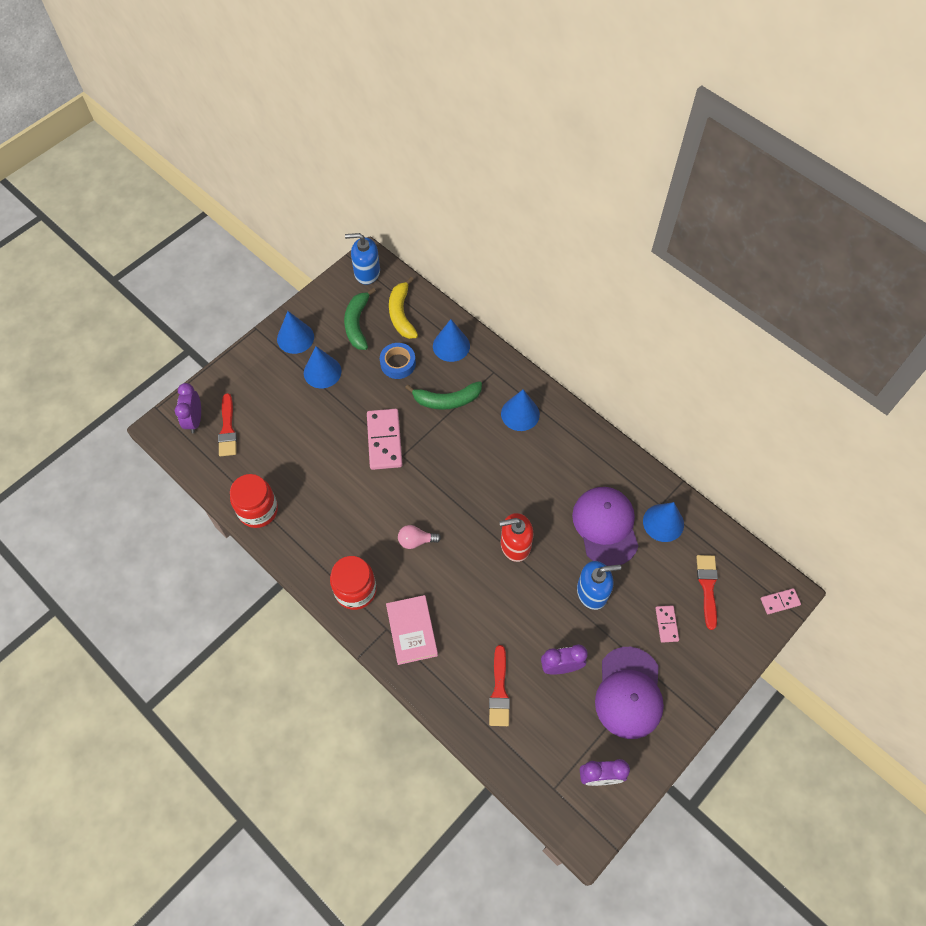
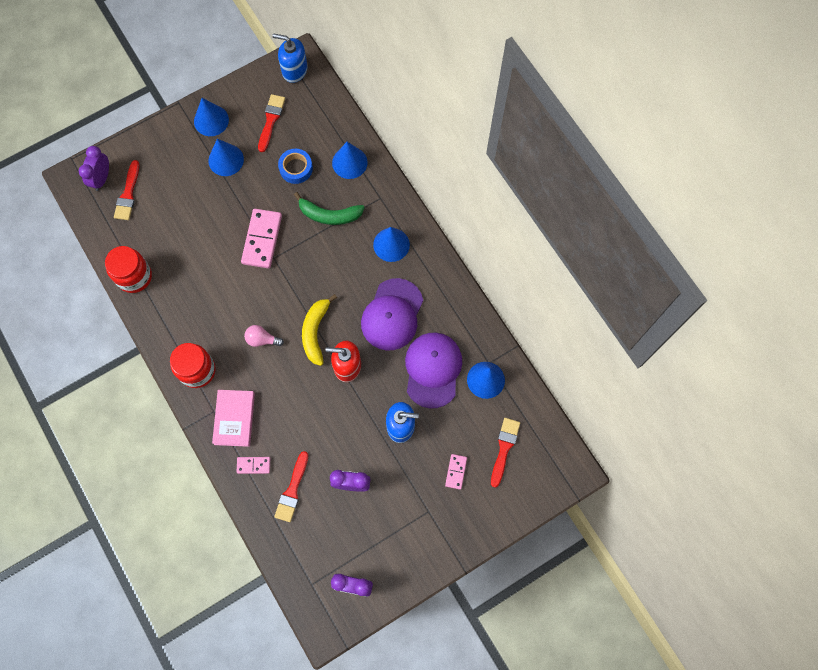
camera: 15 degrees right, 10 degrees up
(357, 324) = (271, 120): green banana -> red brush
(401, 314) = (314, 120): yellow banana -> yellow banana (315, 332)
(629, 693) = (402, 522): purple cap -> purple cap (392, 314)
(779, 601) = (564, 478): pink domino -> pink domino (253, 465)

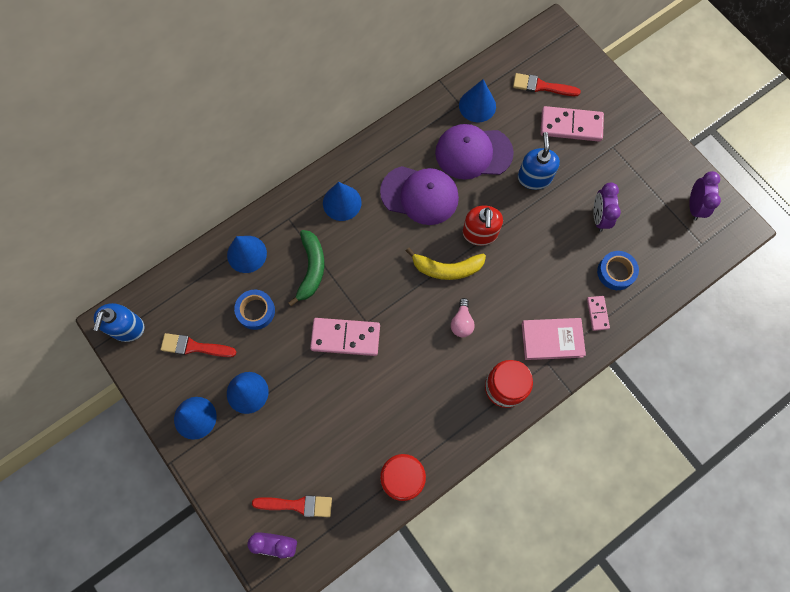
camera: 95 degrees left, 0 degrees up
(292, 490) = (616, 272): red brush -> blue tape
(456, 472) = (571, 126): pink domino -> pink domino, size x1.93

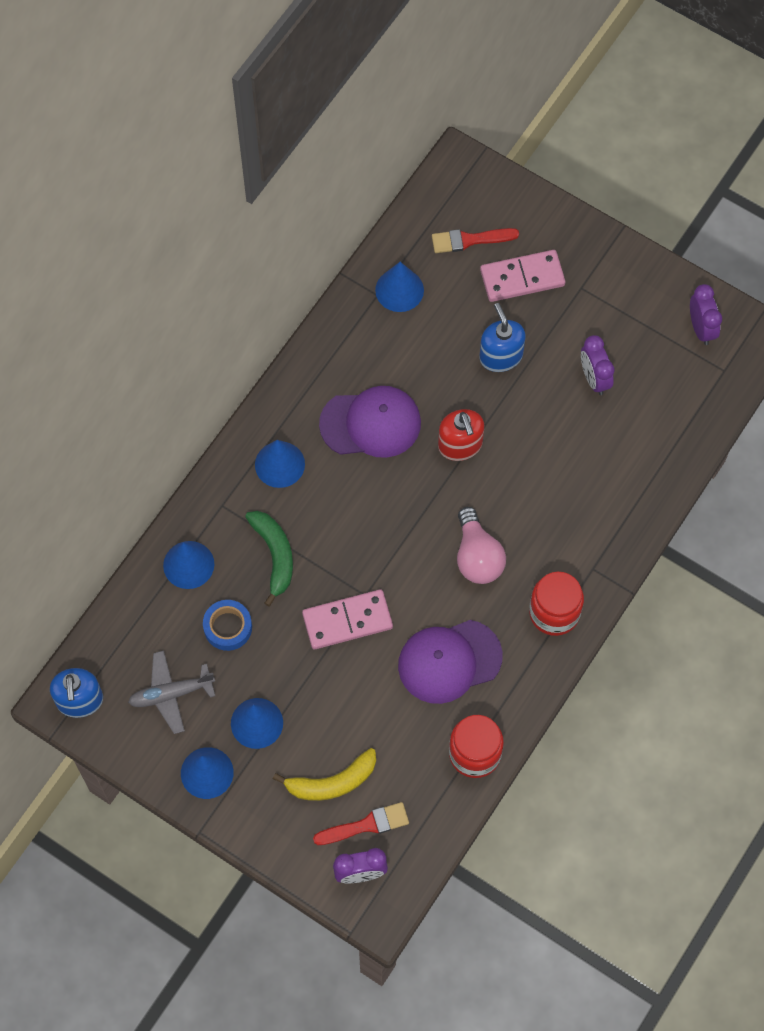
camera: 20 degrees left, 5 degrees down
(194, 347) = (171, 694): red brush -> grey plane
(447, 268) = (436, 500): yellow banana -> yellow banana (332, 782)
(461, 322) = (477, 556): pink light bulb -> pink light bulb, size x1.66
(473, 153) = (416, 350): purple cap -> purple cap (449, 661)
(552, 340) = (589, 540): pink book -> none
(597, 313) = (630, 492): pink domino -> none
(616, 272) = (635, 437): blue tape -> none

